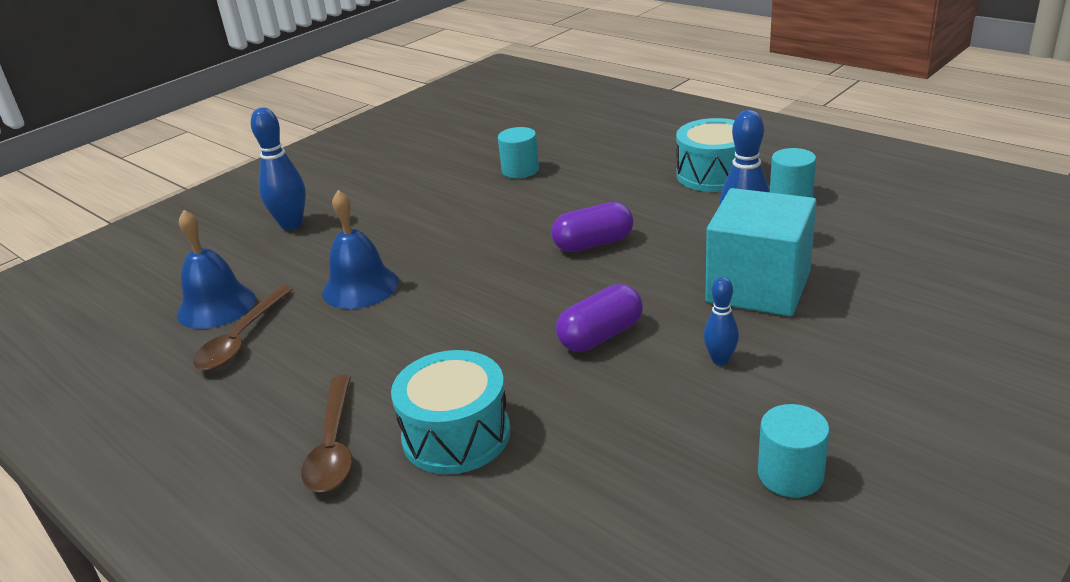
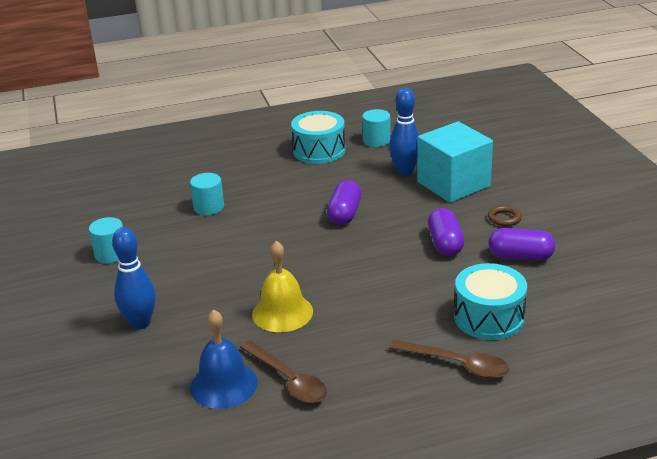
camera: 60 degrees left, 0 degrees up
(360, 287) = (282, 312): blue bell -> yellow bell
(632, 410) = (520, 257): none -> purple capsule
(720, 359) = (504, 218): blue bowling pin -> brown ring
(790, 474) = (605, 234): turquoise cylinder -> turquoise cylinder (111, 254)

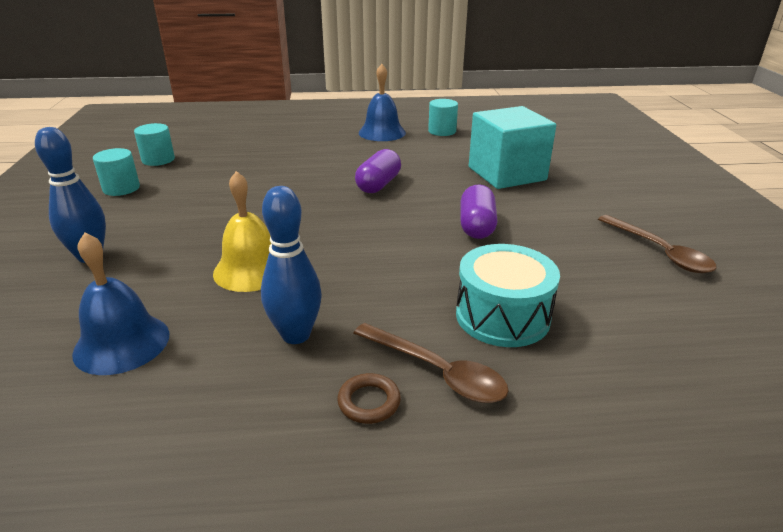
camera: 10 degrees right, 0 degrees up
(209, 207) = (246, 163): turquoise cylinder -> turquoise cylinder (158, 160)
(288, 380) = (203, 351): brown spoon -> brown spoon (659, 252)
(319, 151) = (382, 132): turquoise drum -> blue bell
(405, 171) = (459, 157): blue bowling pin -> blue bowling pin (296, 335)
(504, 218) = (554, 211): brown ring -> brown ring (369, 402)
(520, 257) = (564, 252): purple capsule -> none

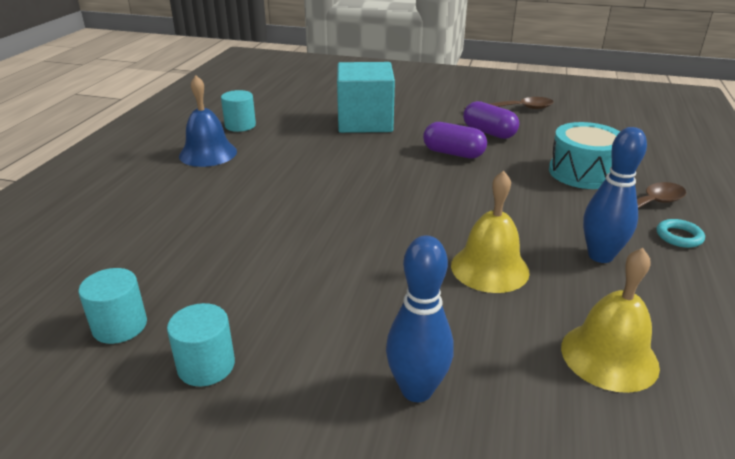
camera: 70 degrees left, 0 degrees up
(122, 343) = (609, 356): blue bell -> yellow bell
(369, 402) = (679, 236): brown ring -> turquoise ring
(378, 184) = (344, 178): purple capsule -> purple capsule (489, 133)

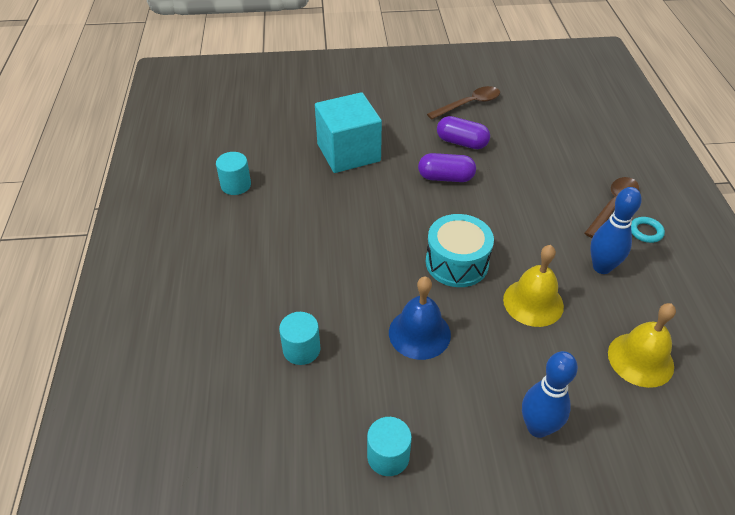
camera: 20 degrees left, 15 degrees up
(120, 326) = (299, 444): turquoise cylinder -> turquoise cylinder (301, 349)
(208, 153) = (232, 231): blue bell -> blue bell (419, 333)
(583, 172) = (555, 176): turquoise drum -> turquoise drum (457, 263)

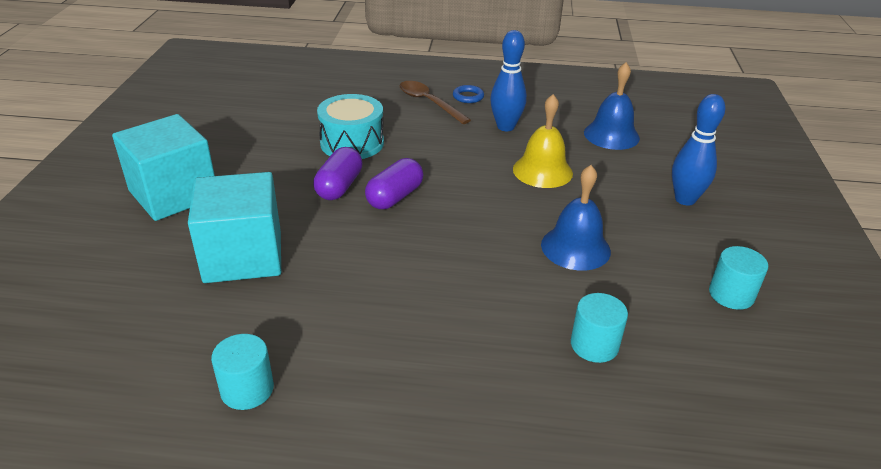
camera: 80 degrees left, 10 degrees down
(402, 105) = (174, 194): none -> turquoise cube
(457, 263) = (479, 205): turquoise drum -> turquoise drum (352, 143)
(461, 142) = (283, 164): purple capsule -> purple capsule (395, 197)
(469, 104) = (213, 145): brown spoon -> none
(640, 359) = (611, 135): yellow bell -> blue bell
(645, 232) = (468, 97): turquoise ring -> blue ring

